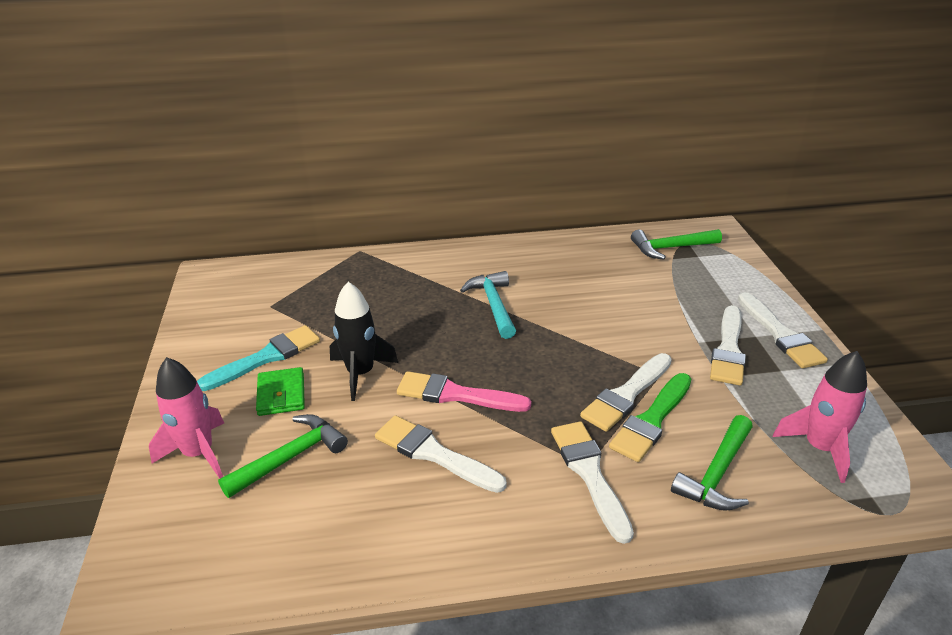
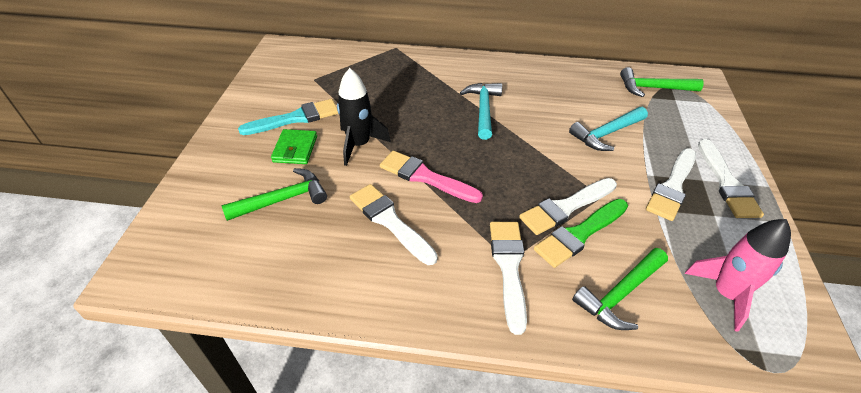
camera: 15 degrees right, 10 degrees up
(199, 453) = (221, 181): pink rocket -> none
(639, 306) = (606, 134): none -> turquoise hammer

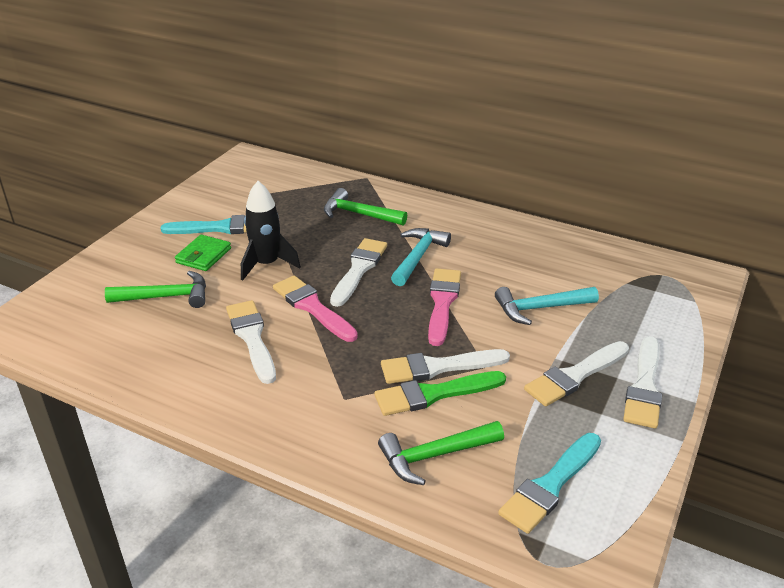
camera: 20 degrees right, 10 degrees down
(509, 267) = (339, 404): white brush -> white brush (359, 269)
(529, 146) = (442, 303): none -> pink brush
(653, 88) = (636, 273): green hammer -> green hammer (359, 214)
(725, 294) = (550, 485): pink rocket -> turquoise brush

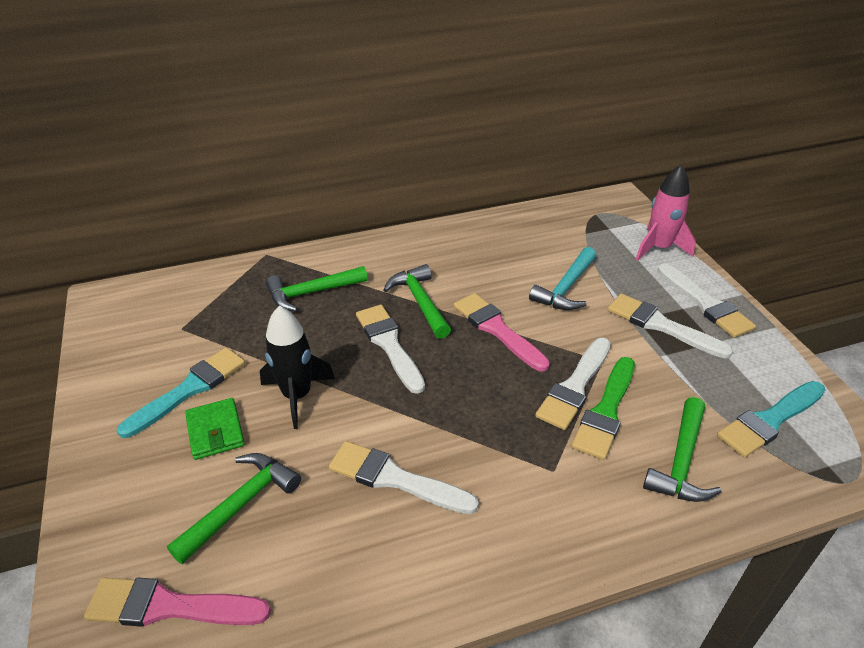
camera: 45 degrees left, 5 degrees up
(312, 307) = (403, 408): pink brush -> pink brush (169, 606)
(418, 257) = (420, 302): turquoise hammer -> green hammer
(550, 485) = (770, 420): turquoise brush -> turquoise brush turned 60 degrees clockwise
(575, 376) = (661, 325): white brush -> white brush turned 120 degrees clockwise
(677, 328) = (659, 248): none -> pink rocket

